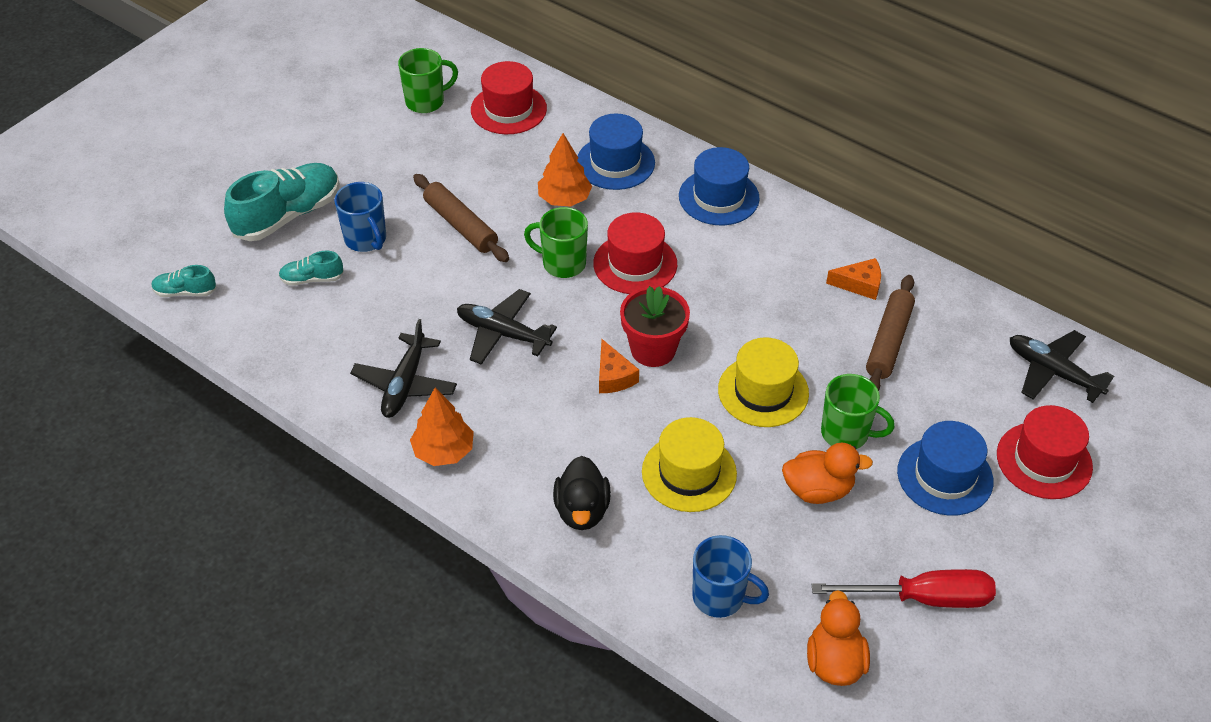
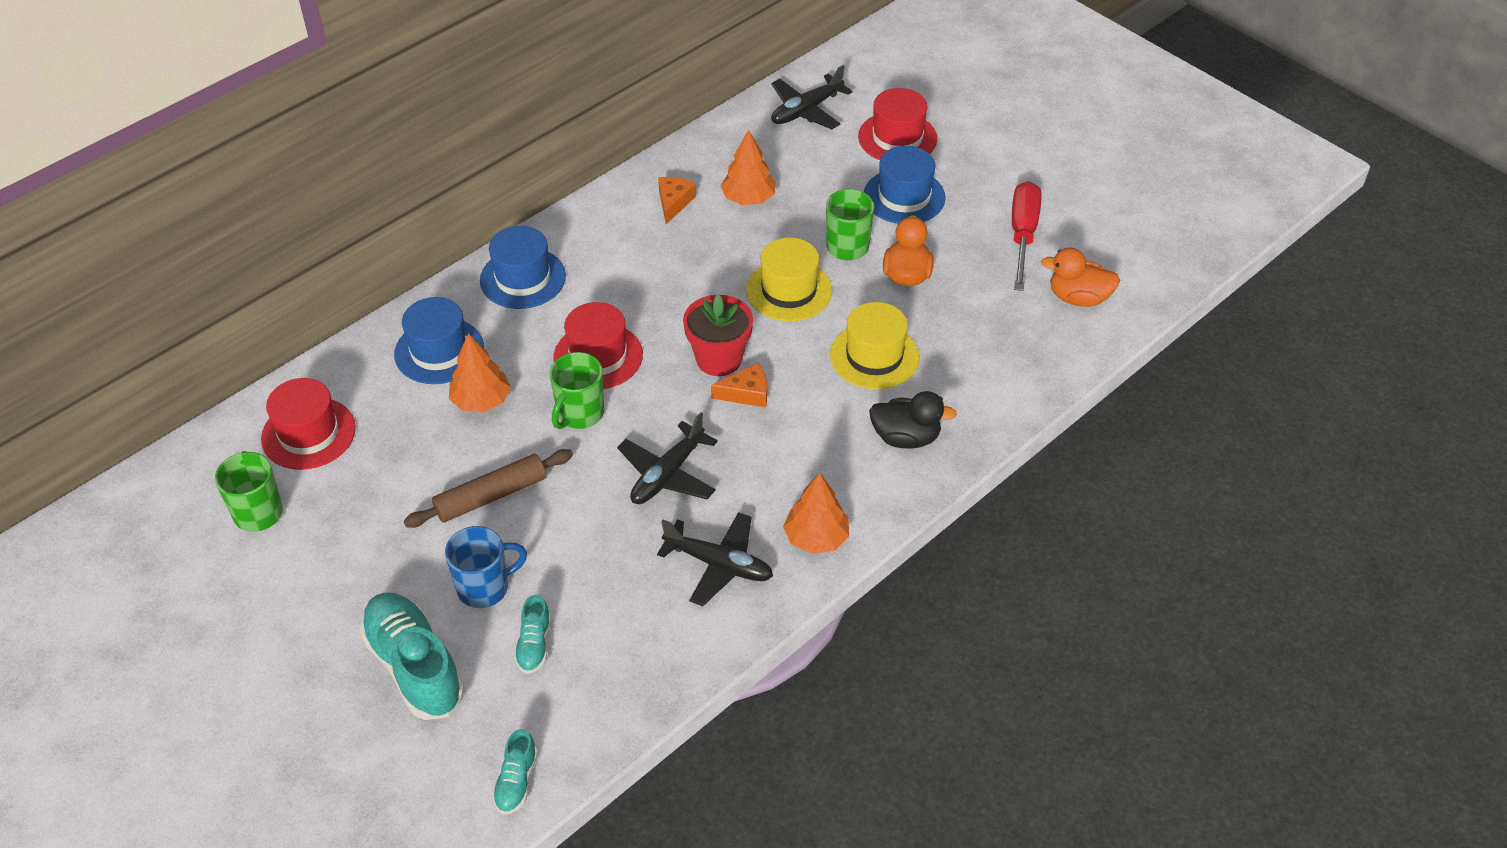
camera: 80 degrees left, 0 degrees up
(720, 597) = (1010, 356): blue mug -> none
(888, 341) = (748, 198): brown rolling pin -> orange tree

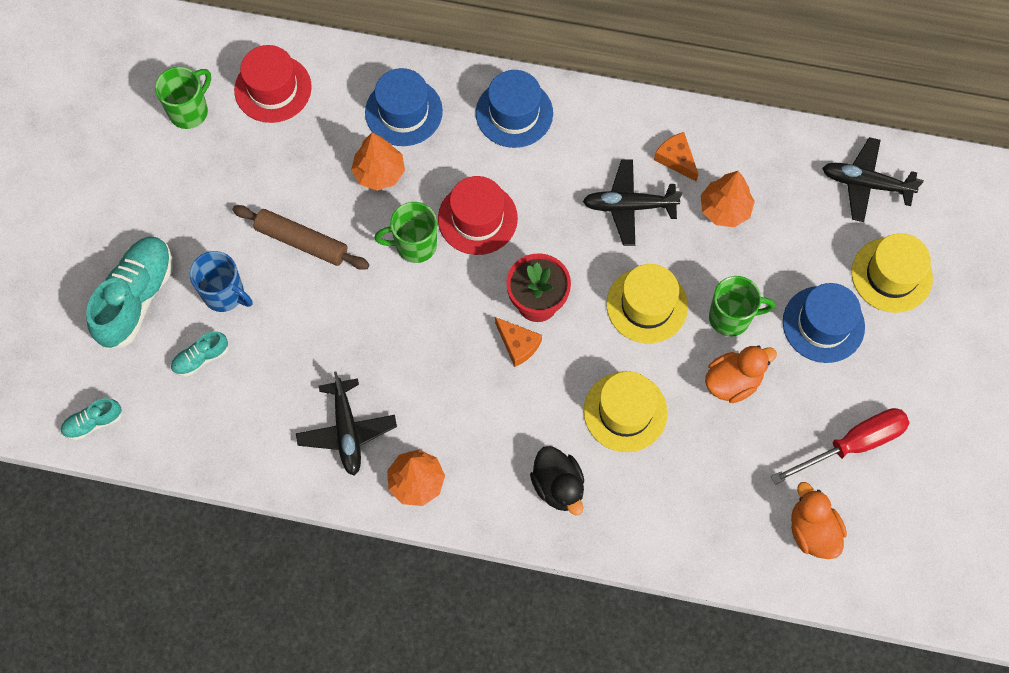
camera: 55 degrees right, 20 degrees up
(667, 474) = (402, 342): black plane -> black plane (629, 206)
(674, 202) = (676, 159): orange cheese -> orange cheese turned 105 degrees counterclockwise
(897, 138) = (891, 275): red hat -> yellow hat

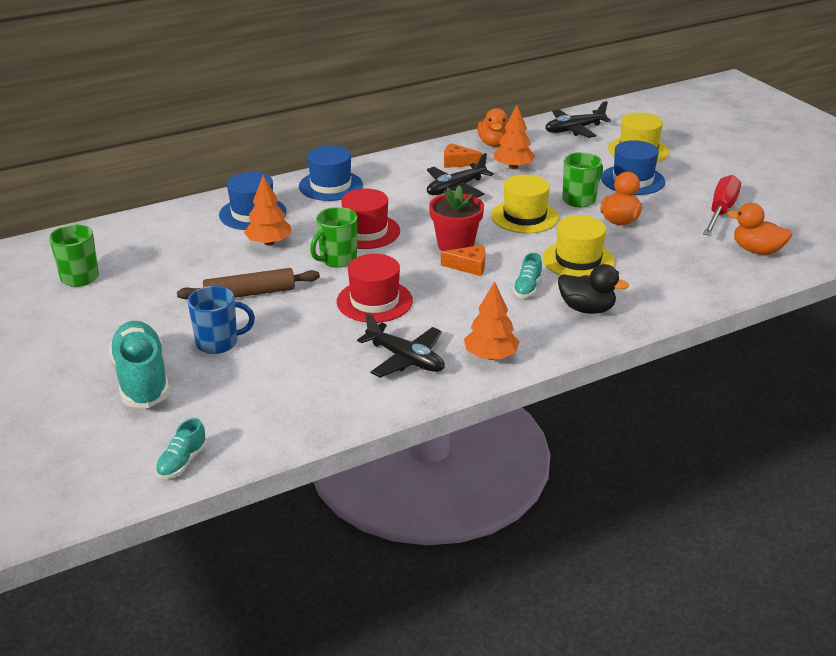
camera: 40 degrees left, 35 degrees down
(201, 358) = (238, 382): turquoise shoe -> turquoise shoe (527, 288)
(273, 88) = (138, 242): red hat -> red hat (374, 301)
(750, 150) = (494, 143): none -> orange duck

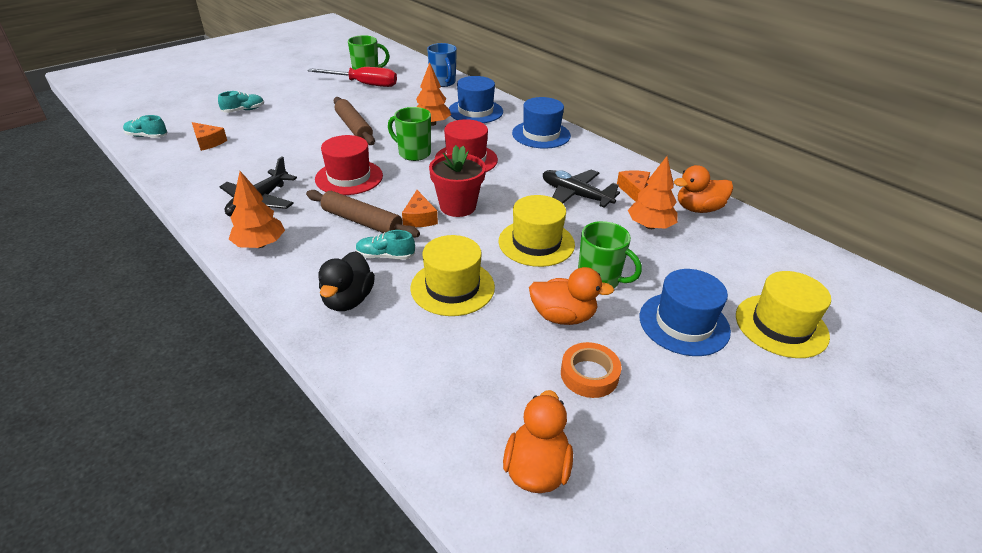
camera: 75 degrees right, 5 degrees up
(142, 379) = (244, 110): turquoise shoe -> turquoise shoe, size x0.49
(218, 343) = (286, 126): blue mug -> blue mug (443, 82)
(231, 404) = (208, 142): none -> orange cheese
(466, 297) = (362, 221): none -> brown rolling pin
(574, 130) = (792, 264): black plane -> none
(679, 221) = (589, 374): none -> orange tape
(720, 211) = (645, 423): red screwdriver -> red screwdriver (364, 84)

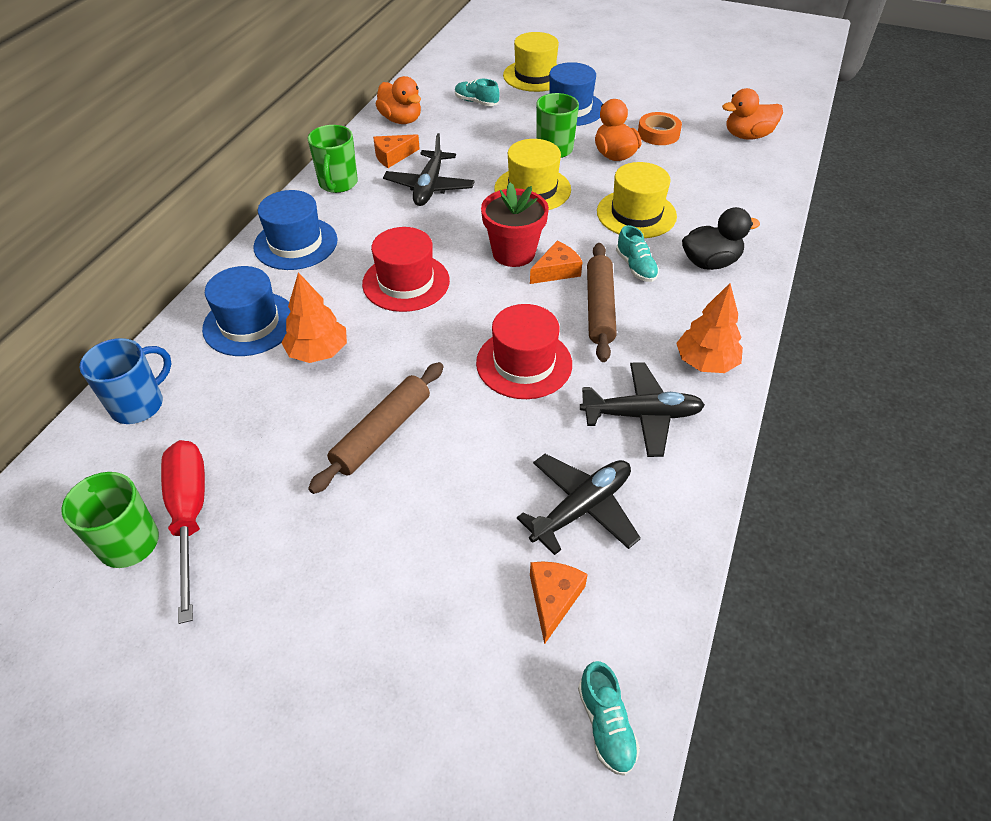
camera: 115 degrees left, 10 degrees up
(236, 163) = (581, 508): none -> black plane
(244, 110) = (407, 641): turquoise shoe -> turquoise shoe (476, 102)
(413, 153) = (421, 333): green mug -> green mug (338, 184)
(650, 226) = (452, 138): orange tree -> none

